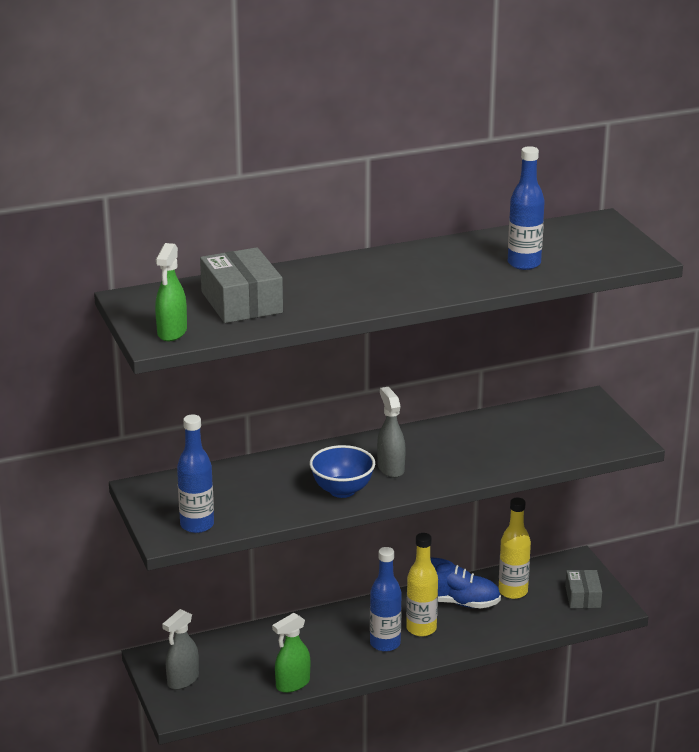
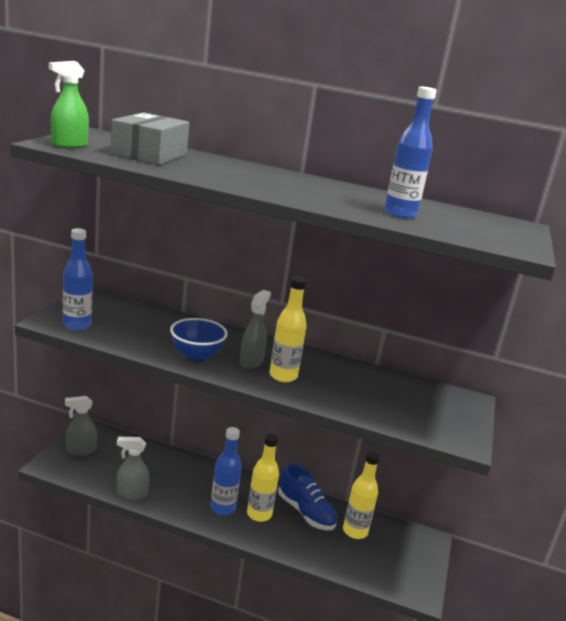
camera: 35 degrees right, 5 degrees down
(292, 684) = (131, 494): green spray bottle -> grey spray bottle
(434, 466) = (283, 376): none -> yellow bottle
(582, 597) = (403, 568): grey box -> none

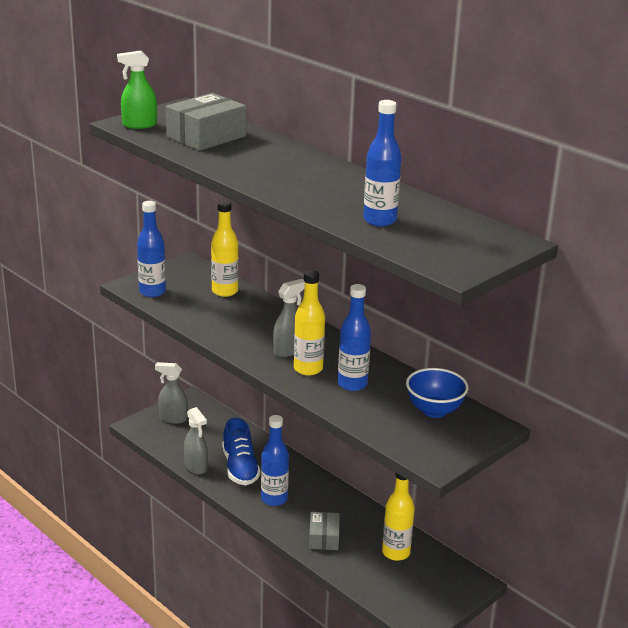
camera: 30 degrees right, 5 degrees up
(131, 494) = (196, 467): grey spray bottle -> grey spray bottle turned 150 degrees counterclockwise
(196, 356) = (239, 337): blue bowl -> blue bowl (434, 410)
(259, 514) = (306, 513): yellow bottle -> yellow bottle (225, 291)
(289, 534) = (324, 538): none -> grey box
(306, 512) = (356, 523): blue shoe -> blue shoe (240, 468)
(332, 383) = (352, 384): none -> blue bottle

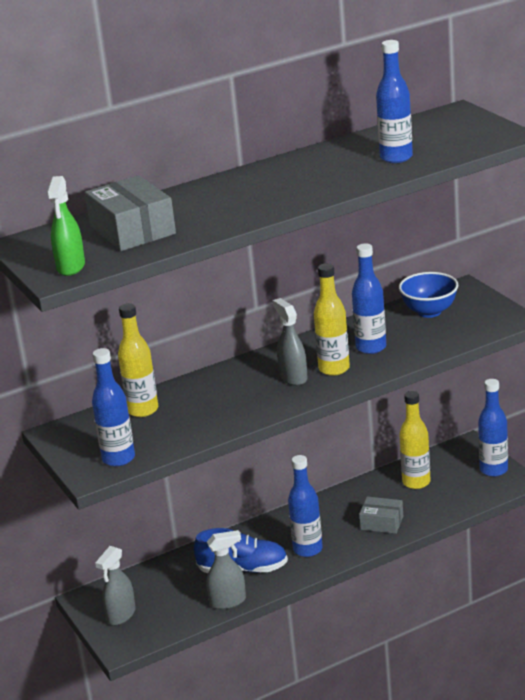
camera: 70 degrees left, 0 degrees up
(434, 605) = (493, 470): none -> blue bottle

